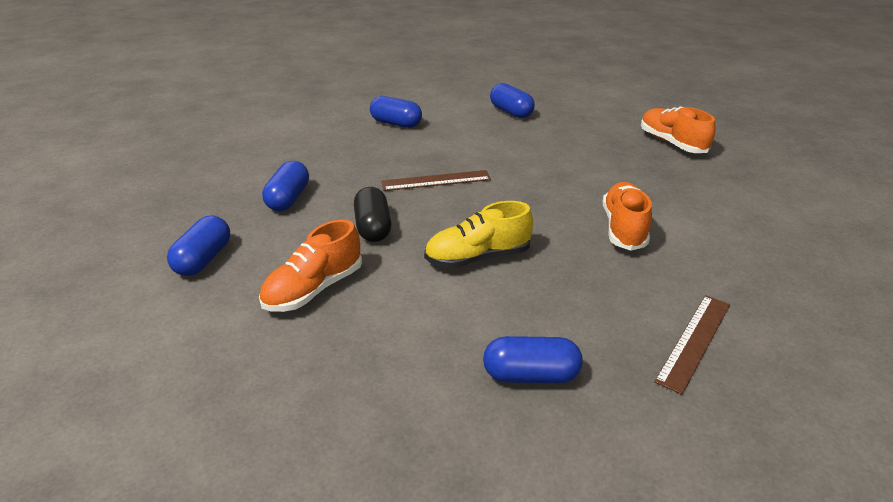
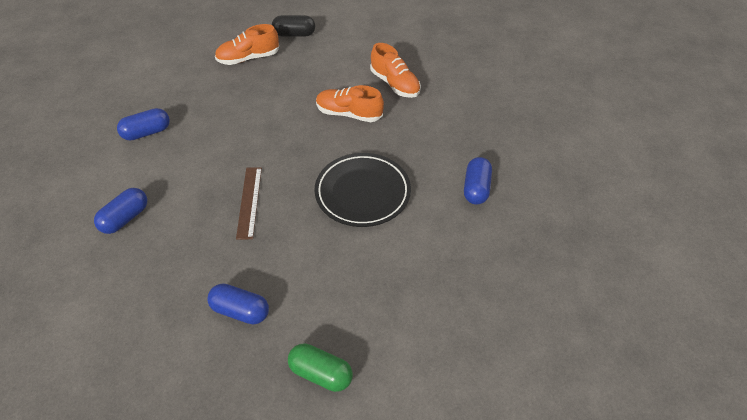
camera: 80 degrees left, 15 degrees up
(203, 259) = (321, 373): blue capsule -> green capsule
(314, 289) = (378, 292): orange shoe -> orange shoe (395, 84)
(373, 227) = (307, 250): black capsule -> black capsule (294, 34)
(477, 257) = (362, 193): yellow shoe -> black plate
(694, 341) = (458, 117): brown ruler -> none

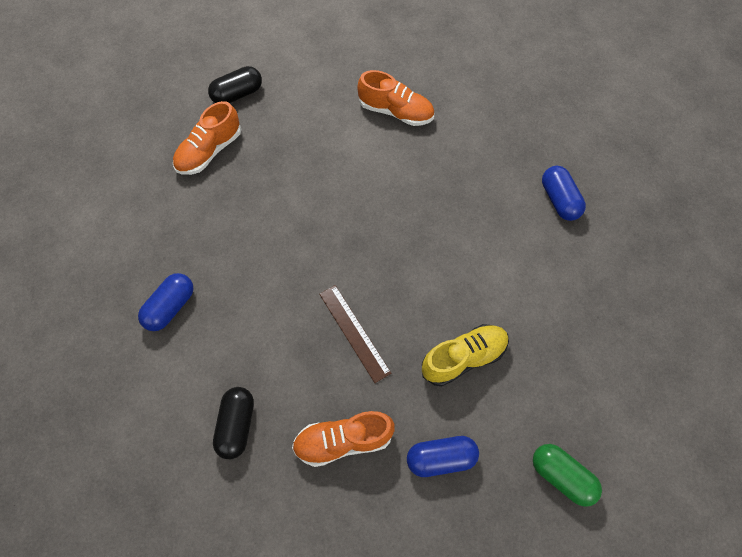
camera: 30 degrees left, 15 degrees up
(125, 218) = (237, 425): blue capsule -> black capsule
(313, 255) = (463, 358): none -> yellow shoe
(321, 373) = (561, 476): green capsule -> green capsule turned 45 degrees clockwise
(349, 114) = (375, 172): orange shoe -> orange shoe (343, 441)
(362, 193) = (458, 261): black plate -> none

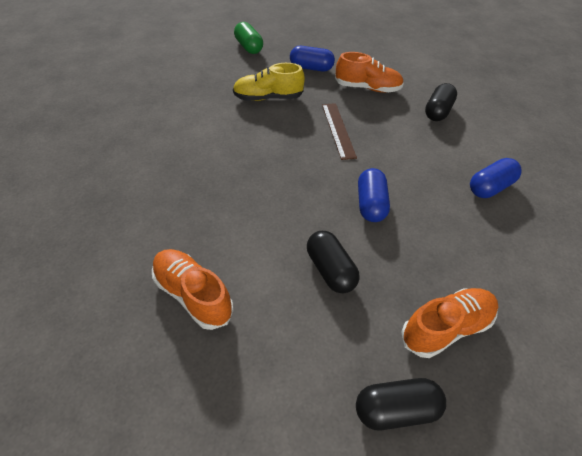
camera: 160 degrees left, 15 degrees down
(305, 163) = (330, 270): none -> black capsule
(559, 200) = (112, 156): blue capsule -> blue capsule (370, 204)

